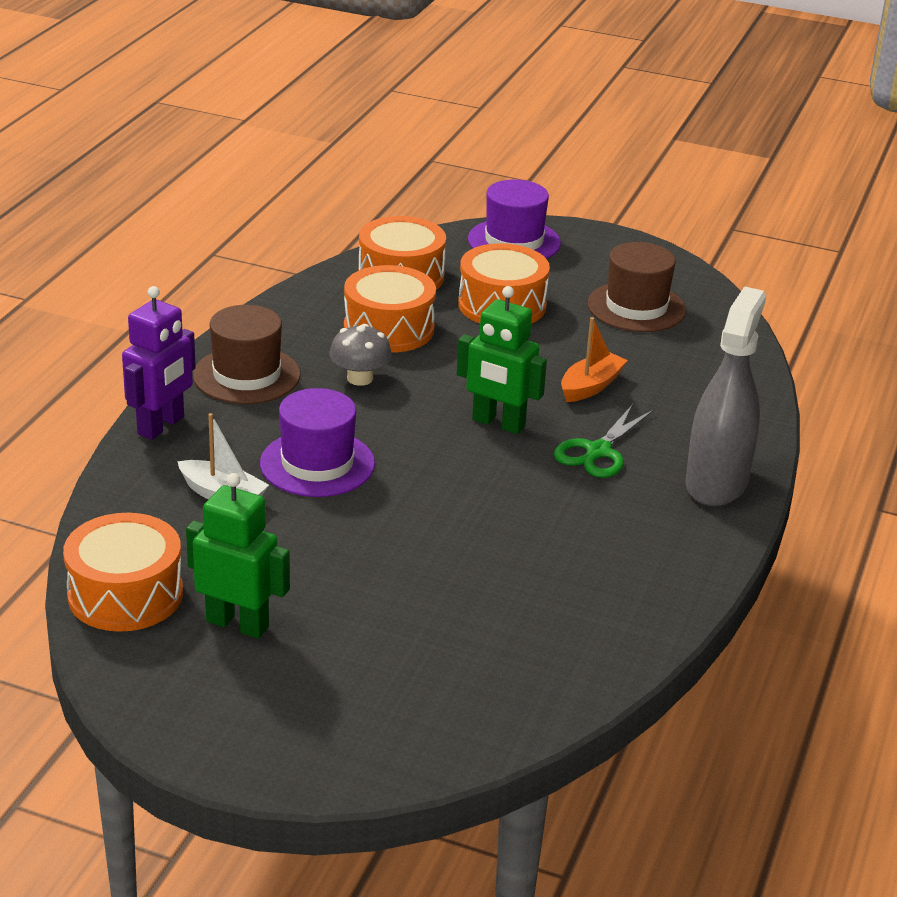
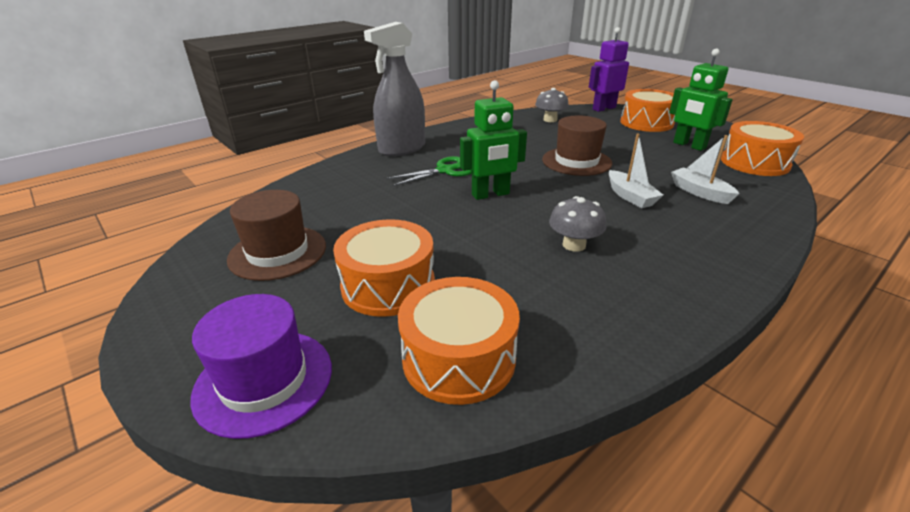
camera: 150 degrees left, 0 degrees up
(161, 426) = (757, 243): purple robot -> purple robot (603, 108)
(246, 375) = (680, 270): brown hat -> brown hat (576, 161)
(317, 464) = (630, 196): purple hat -> white boat
(389, 329) = (520, 286): orange drum -> orange drum (646, 123)
(498, 423) = (490, 194): green robot -> green robot turned 105 degrees clockwise
(542, 654) = (550, 120): none -> grey mushroom
(591, 386) = (402, 202): orange boat -> none

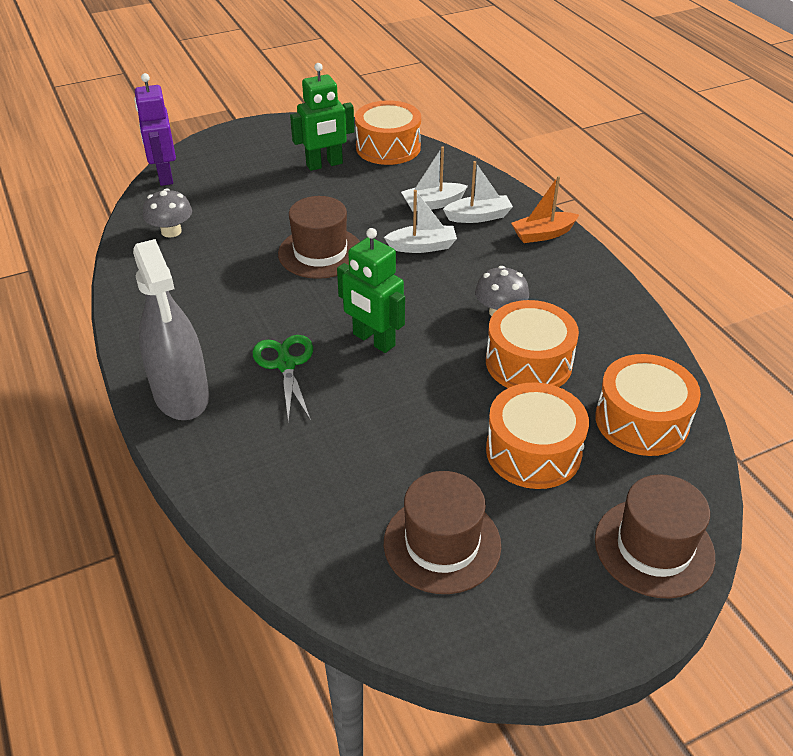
camera: 75 degrees left, 10 degrees up
(264, 380) = (654, 547): purple hat -> brown hat
(490, 194) = (373, 340): green robot -> green robot turned 135 degrees clockwise
(646, 123) = (240, 164): orange drum -> orange drum (528, 362)
(711, 216) = (478, 216): none -> white boat
(732, 256) = (543, 234): none -> orange boat

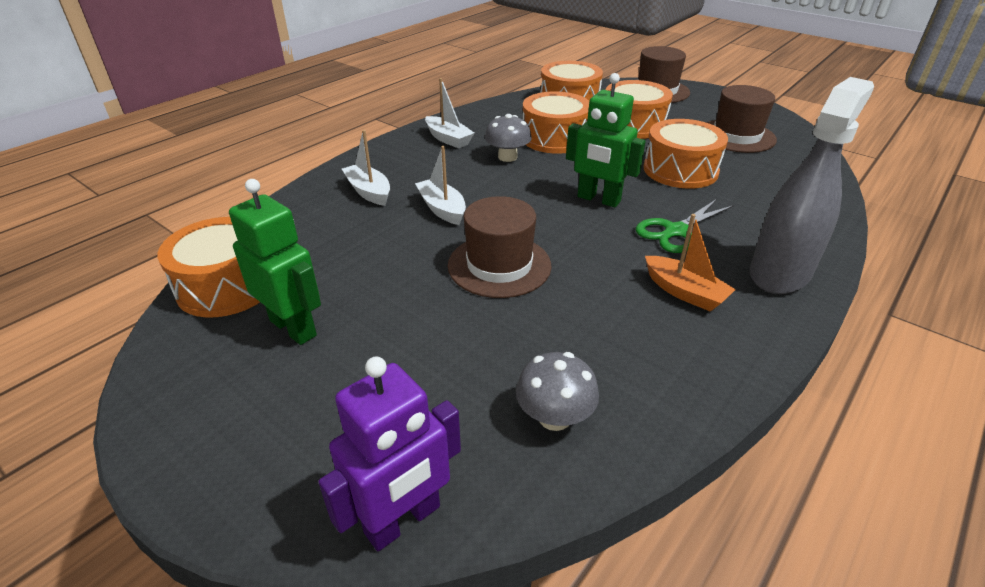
camera: 115 degrees left, 5 degrees down
(373, 340) = (598, 199): green robot -> green robot turned 105 degrees clockwise
(389, 430) = (680, 170): none -> orange drum
(433, 204) = (357, 221): white boat -> white boat (448, 139)
(543, 234) = (381, 158): orange boat -> orange boat (684, 292)

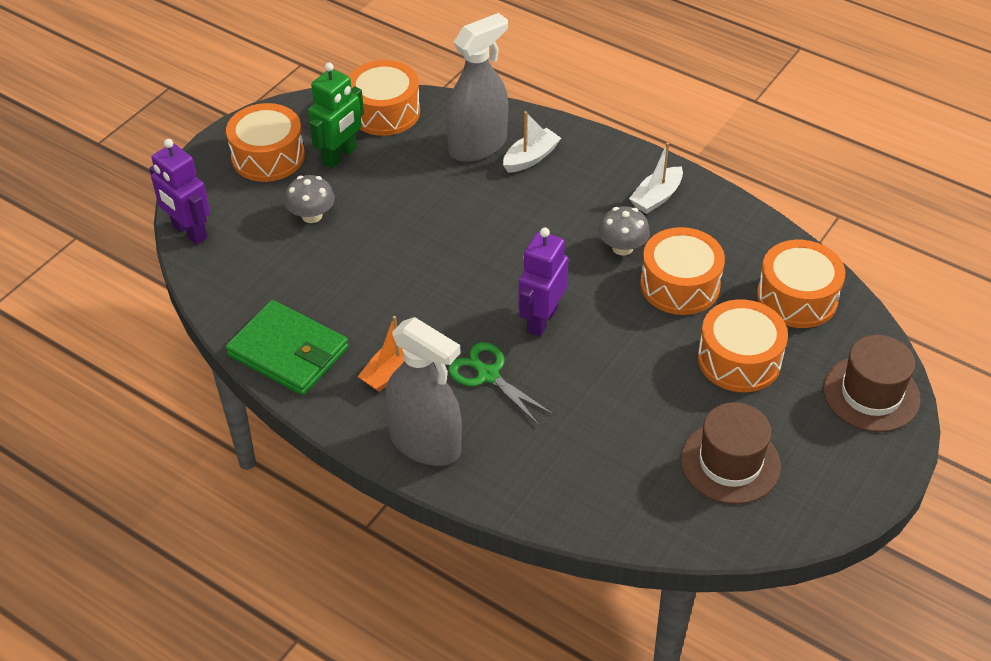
camera: 85 degrees right, 10 degrees up
(332, 221) = (478, 145): none -> grey spray bottle
(442, 209) = (507, 210): white boat -> none
(499, 265) = (421, 254): brown hat -> none
(554, 417) = (258, 290): grey mushroom -> grey mushroom (312, 215)
(598, 199) = (541, 320): green robot -> purple robot
(671, 382) = (288, 352): none -> green wallet
(680, 170) = (620, 393): orange drum -> orange drum (268, 156)

